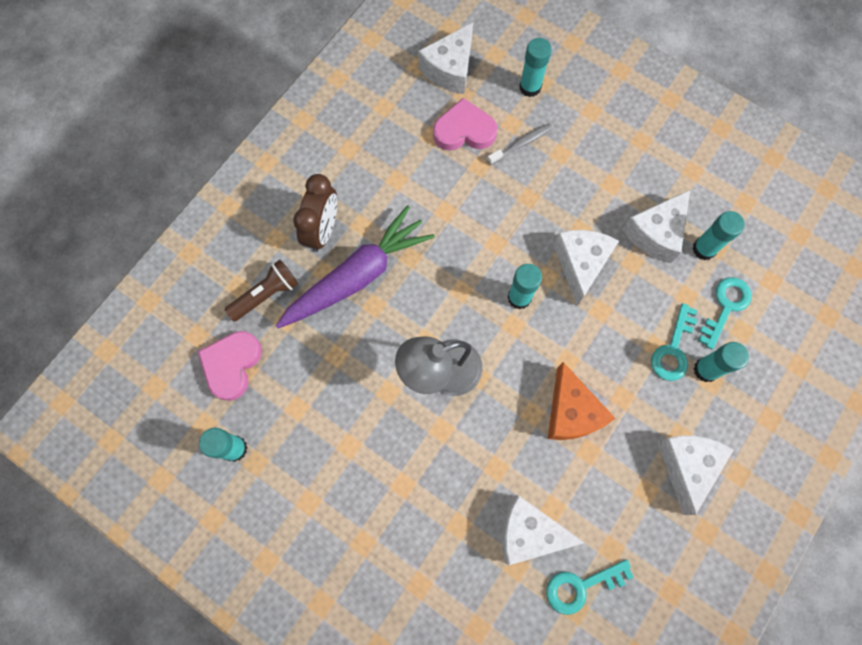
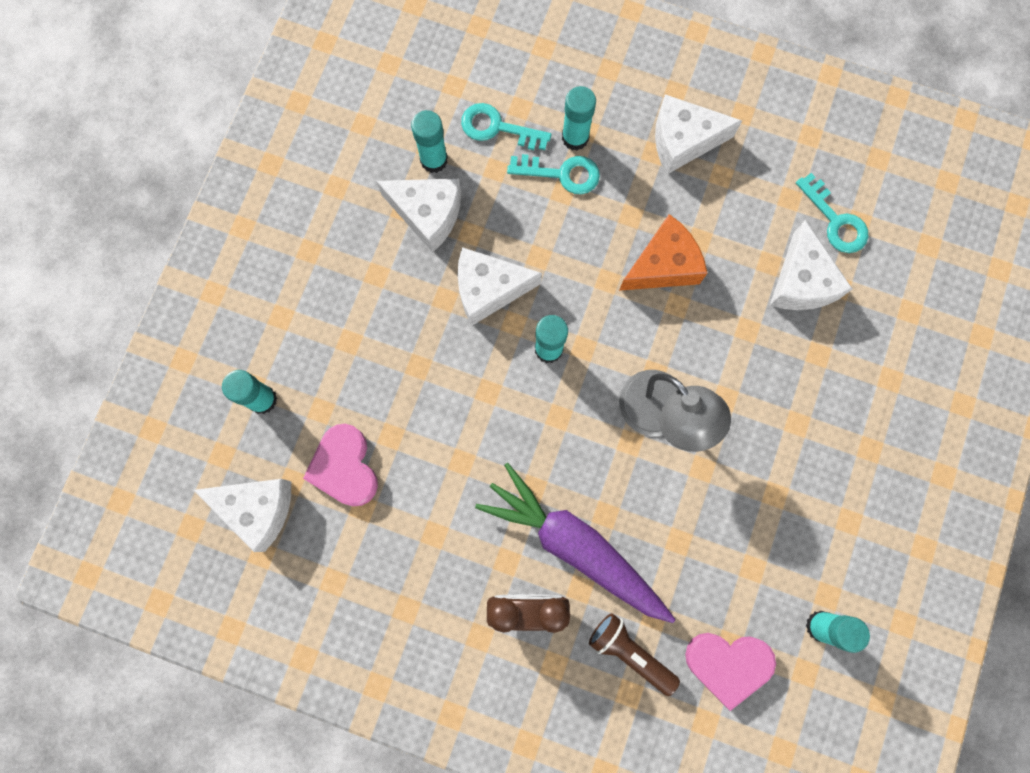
camera: 105 degrees left, 5 degrees up
(521, 144) = (347, 392): grey toothbrush -> none

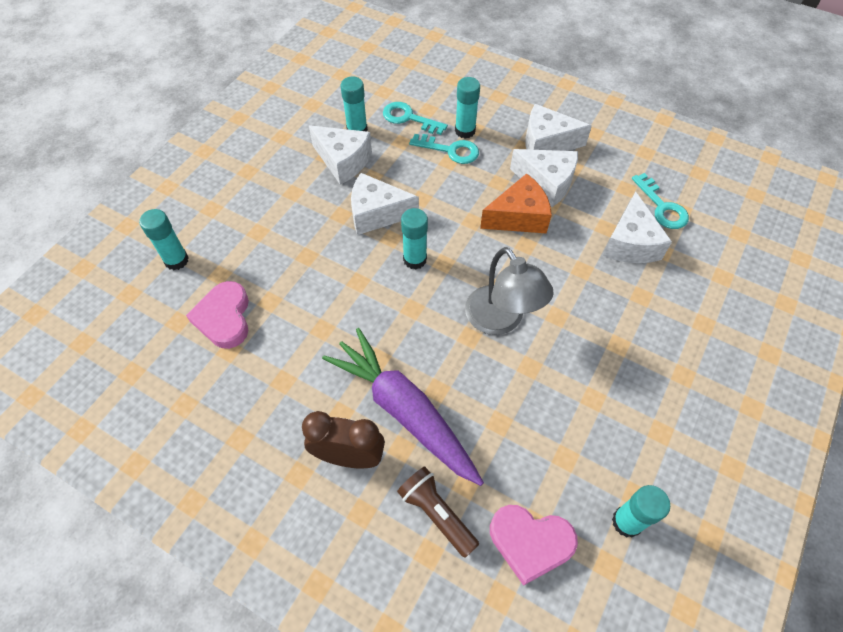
camera: 10 degrees right, 20 degrees down
(257, 509) = (141, 337): white cheese -> white cheese (547, 183)

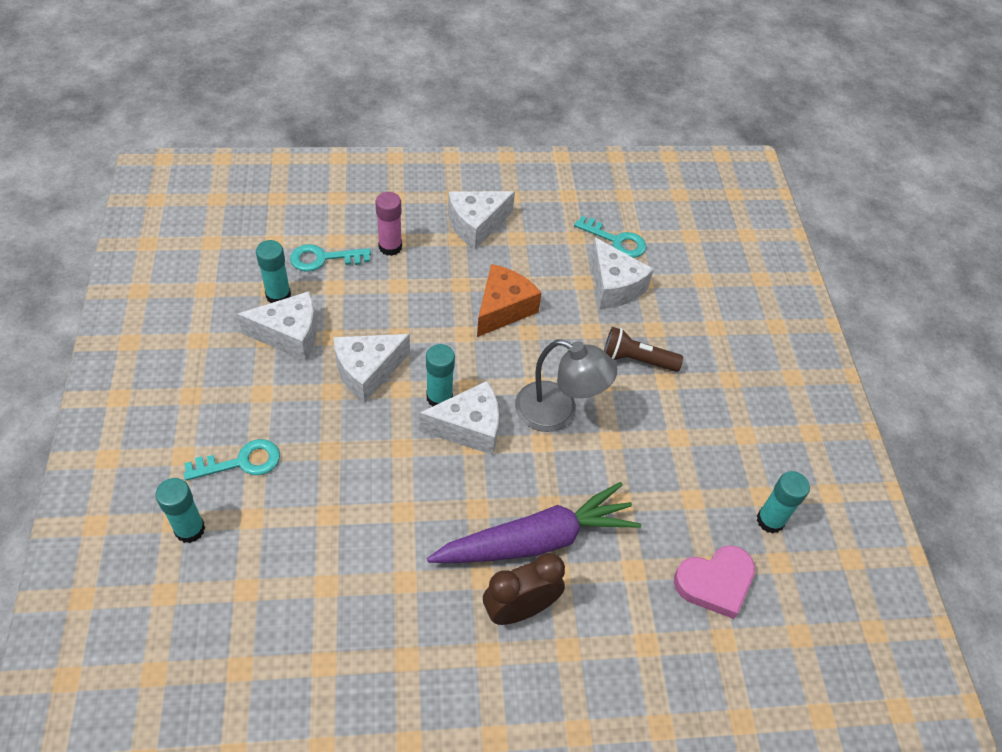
camera: 40 degrees left, 5 degrees down
(224, 318) = (294, 557): pink heart -> none
(404, 411) = (536, 540): purple carrot -> purple carrot turned 150 degrees clockwise
(436, 513) = (628, 608): brown flashlight -> brown flashlight (636, 360)
(450, 150) = (391, 273): turquoise key -> turquoise key (241, 462)
(465, 131) = (390, 247): turquoise glue stick -> pink glue stick
(547, 183) = (504, 264): white cheese -> white cheese (469, 427)

